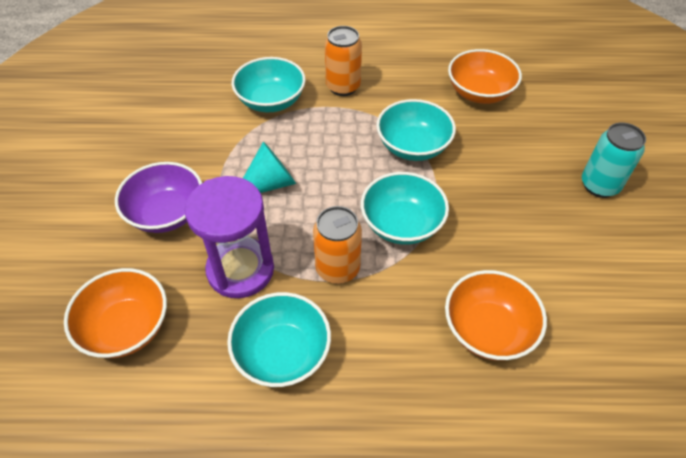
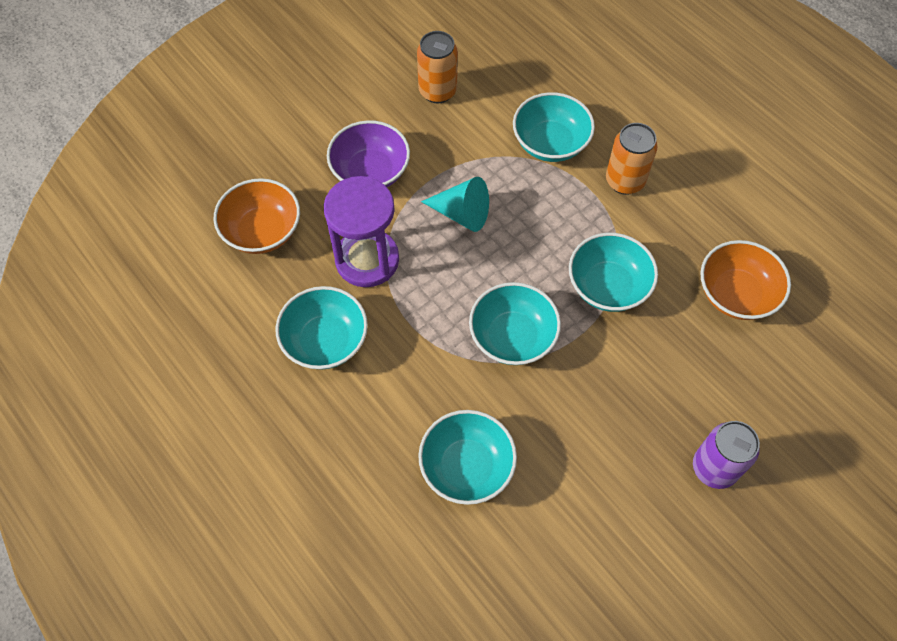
camera: 50 degrees right, 10 degrees up
(337, 269) = (427, 323): orange can -> orange can (437, 91)
(488, 329) = (467, 467): orange bowl -> turquoise bowl
(599, 185) = (714, 468): turquoise can -> purple can

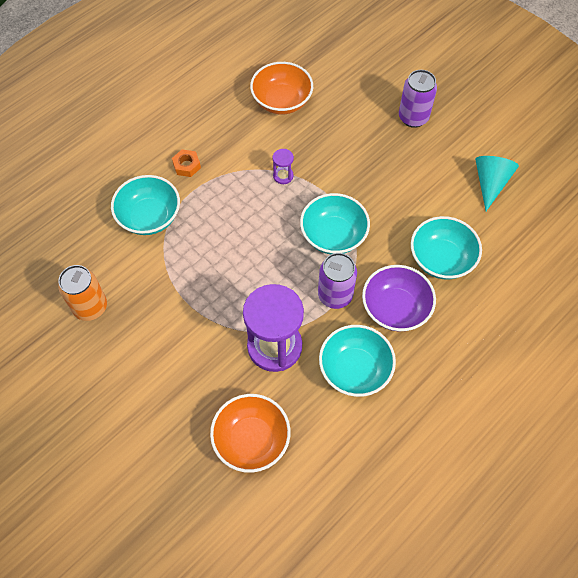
camera: 95 degrees left, 0 degrees up
(370, 172) = (182, 354): purple bowl -> purple bowl (395, 308)
(426, 330) = (335, 295): none -> purple can
(462, 214) = (223, 278): turquoise cone -> turquoise cone (490, 183)
(608, 286) = (283, 176): turquoise bowl -> purple hourglass
(624, 181) = (187, 166): orange can -> orange nut

